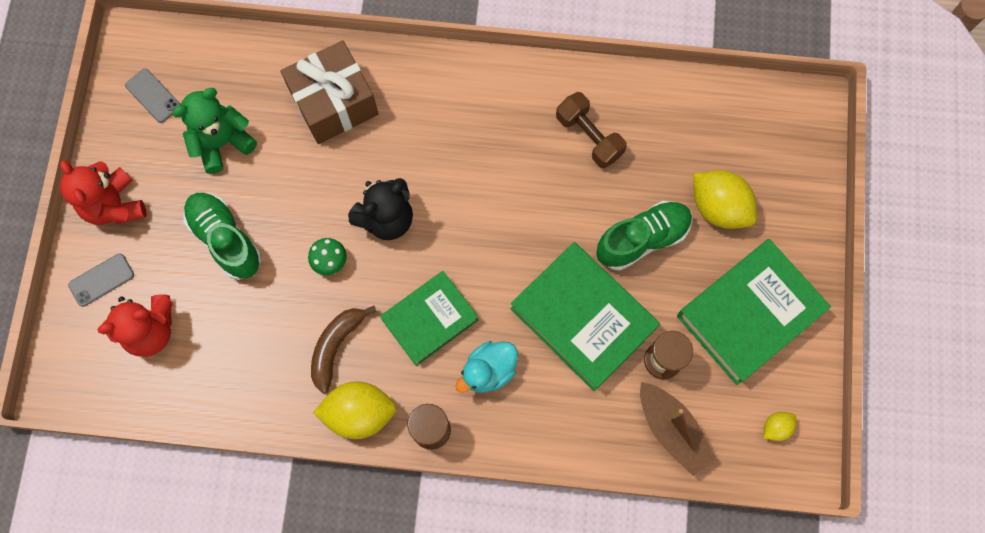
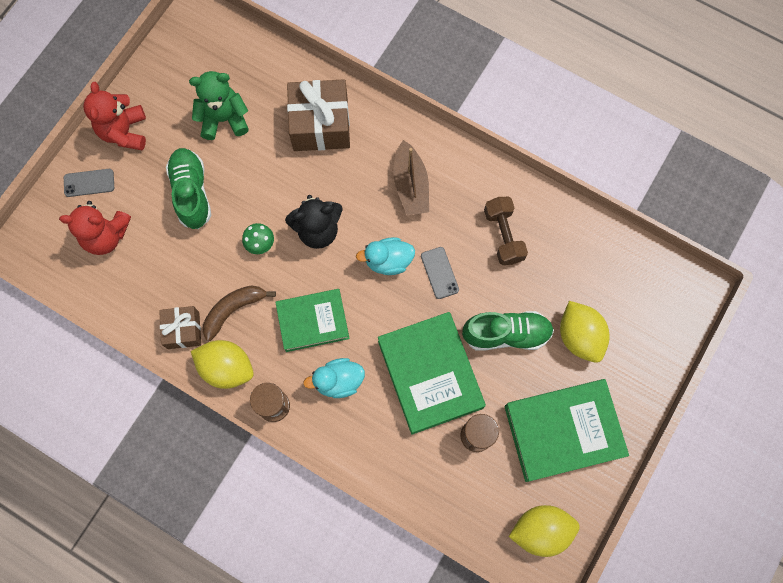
camera: 25 degrees right, 0 degrees up
(153, 96) = (190, 62): grey phone -> grey phone (439, 273)
(290, 394) = (183, 330): none -> brown gift
(479, 218) = (388, 261): none -> turquoise duck
(671, 430) = (457, 492): brown boat -> brown boat (410, 185)
(776, 427) = (540, 530): yellow lemon -> yellow lemon, size x2.04

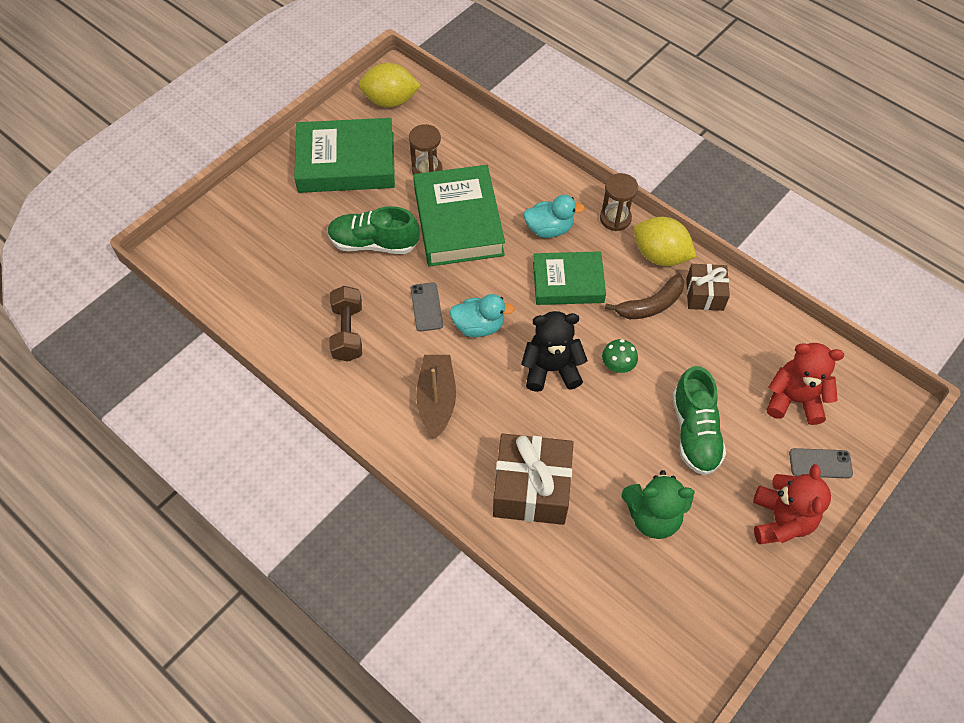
camera: 170 degrees left, 15 degrees down
(579, 336) = (302, 231): yellow lemon -> none

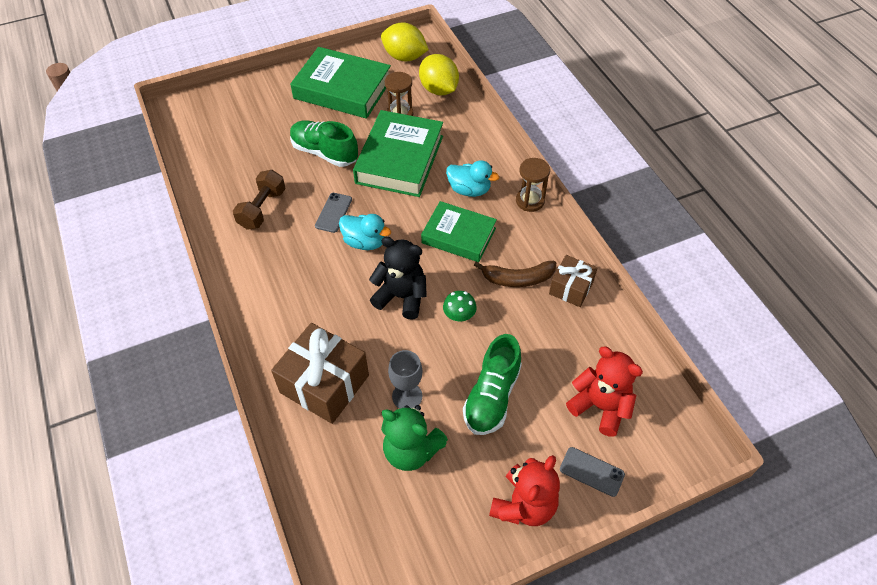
camera: 25 degrees right, 5 degrees down
(436, 400) = (295, 284): brown boat -> none
(617, 466) = (407, 396): none -> grey goblet
(660, 255) = (550, 243): yellow lemon -> yellow lemon (439, 89)

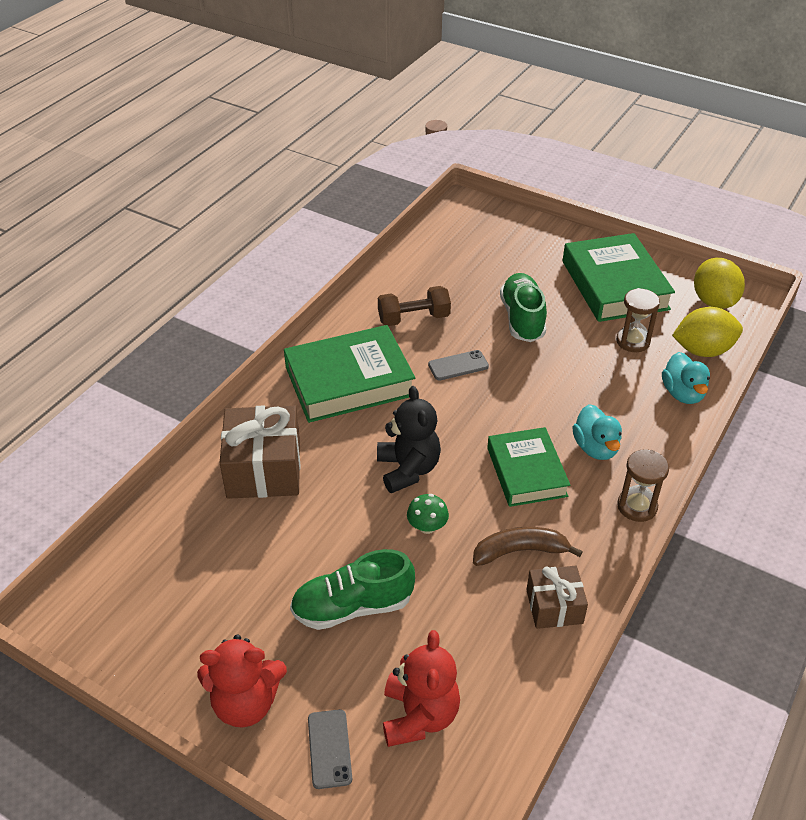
camera: 55 degrees right, 10 degrees down
(365, 242) = (446, 406): turquoise duck -> turquoise duck (682, 393)
(399, 159) = (574, 374): green book -> green book (349, 381)
(407, 396) = (298, 537): grey goblet -> none
(411, 450) = (241, 573): green teddy bear -> none
(439, 89) = (702, 350): yellow lemon -> yellow lemon turned 60 degrees clockwise
(518, 279) = (520, 551): brown banana -> brown banana turned 120 degrees clockwise

